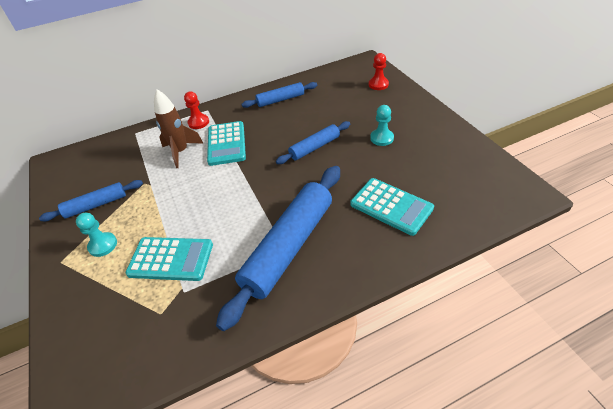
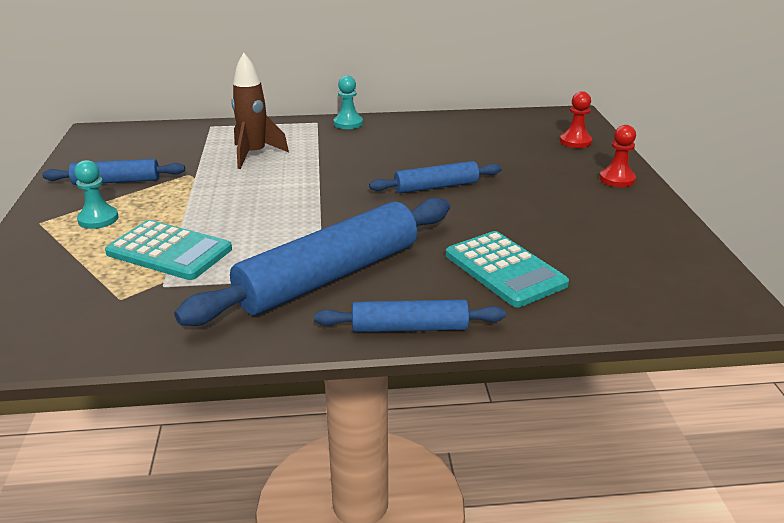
camera: 15 degrees right, 15 degrees down
(198, 122) = (297, 132): red pawn -> red pawn (617, 179)
(226, 143) = (318, 159): turquoise calculator -> none
(280, 100) = (422, 131): blue rolling pin -> blue rolling pin (410, 328)
(382, 138) = (541, 197): turquoise pawn -> turquoise pawn (348, 123)

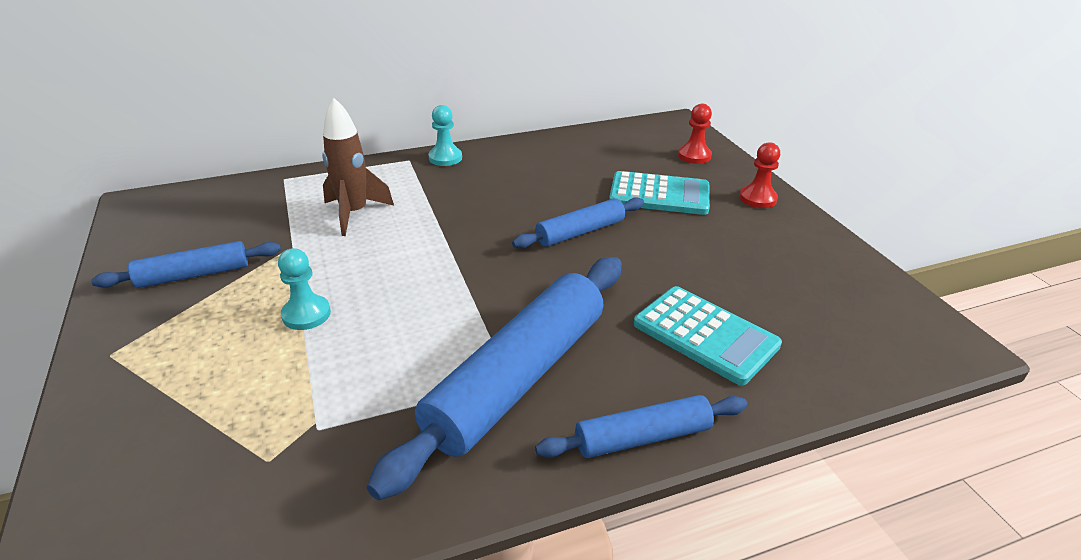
camera: 15 degrees left, 5 degrees up
(98, 219) = (190, 337): turquoise pawn -> turquoise pawn (306, 314)
(169, 251) = (305, 373): turquoise calculator -> turquoise calculator (659, 195)

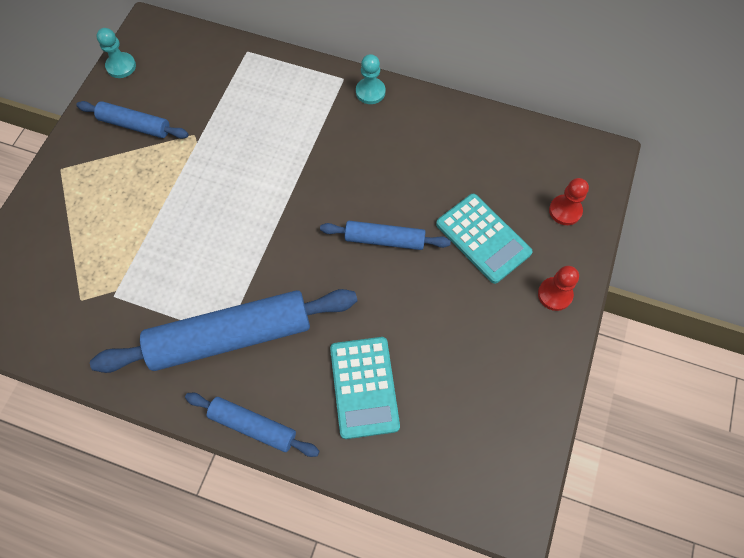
camera: 40 degrees right, 30 degrees up
(306, 314) = (167, 203): turquoise pawn -> turquoise pawn (121, 66)
(354, 213) = (260, 121): brown rocket -> none

